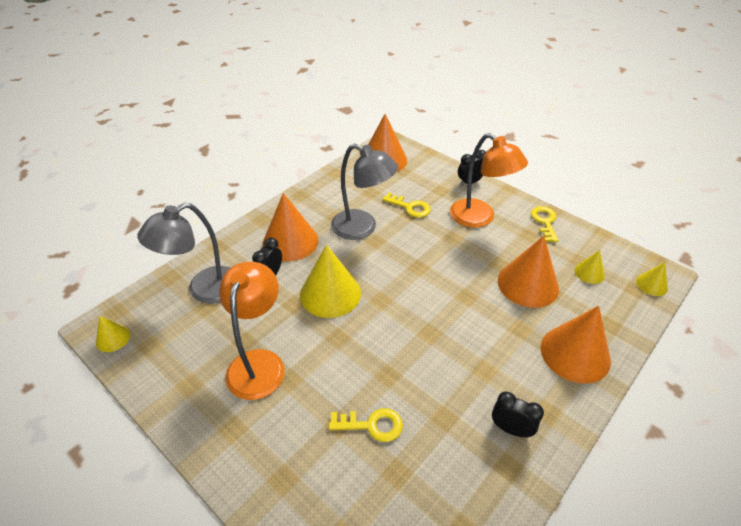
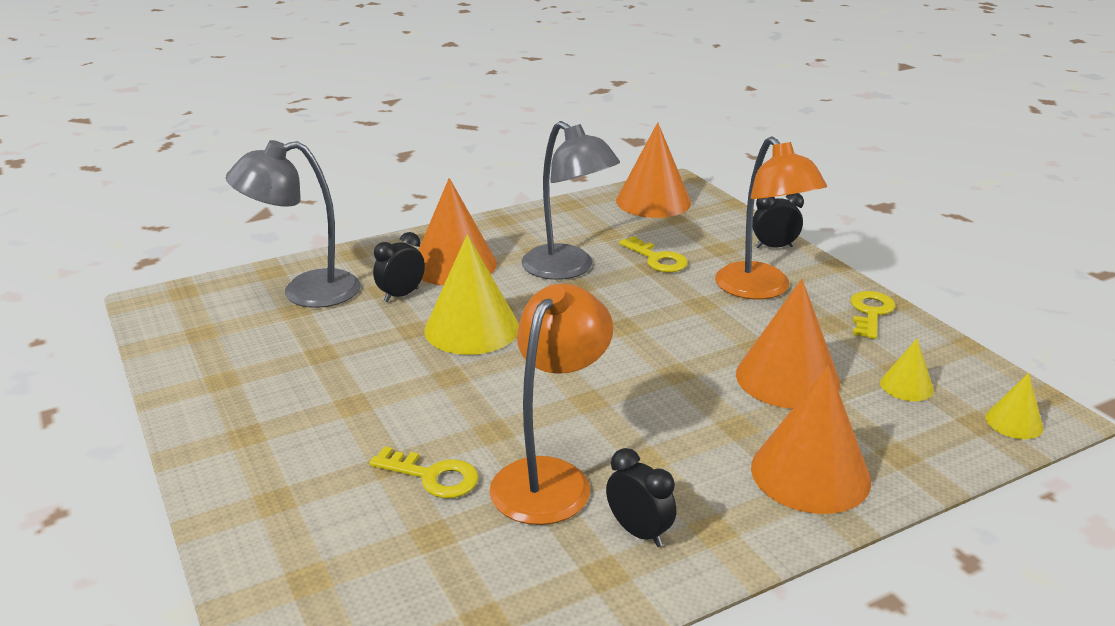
camera: 20 degrees right, 15 degrees down
(113, 338) = (162, 315): yellow cone -> none
(259, 363) = (325, 378): orange lamp -> orange lamp (550, 477)

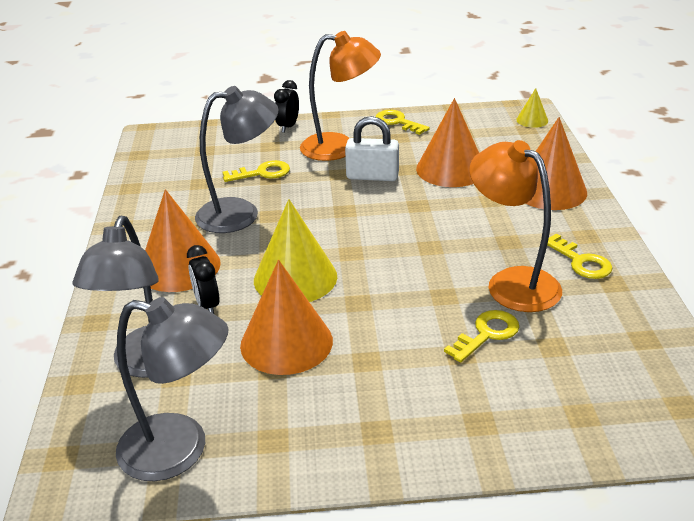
camera: 65 degrees left, 5 degrees up
(199, 338) = (180, 450): none -> grey lamp
(639, 532) = (580, 261): black clock -> yellow key
(653, 201) = (169, 151): orange cone -> orange cone (286, 342)
(714, 326) = (372, 176): none -> white padlock
(906, 386) = (482, 136): yellow cone -> none

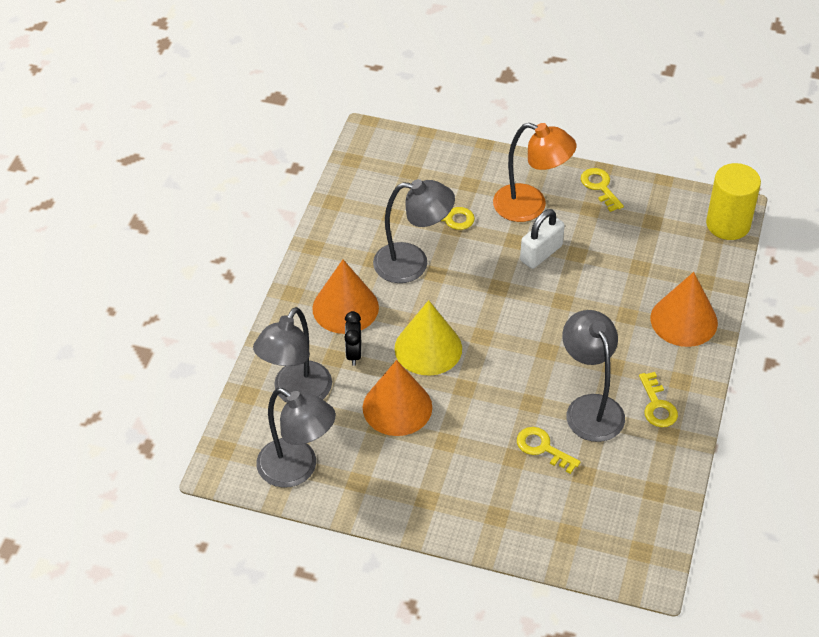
camera: 20 degrees right, 15 degrees up
(288, 127) = (496, 162): black clock -> none
(372, 176) = (541, 253): white padlock -> white padlock turned 75 degrees counterclockwise
(451, 169) = (614, 266): orange cone -> none
(487, 334) = (543, 448): yellow key -> yellow key turned 120 degrees counterclockwise
(512, 282) = (590, 408): orange lamp -> grey lamp
(532, 120) = (728, 224): yellow cone -> yellow cylinder

